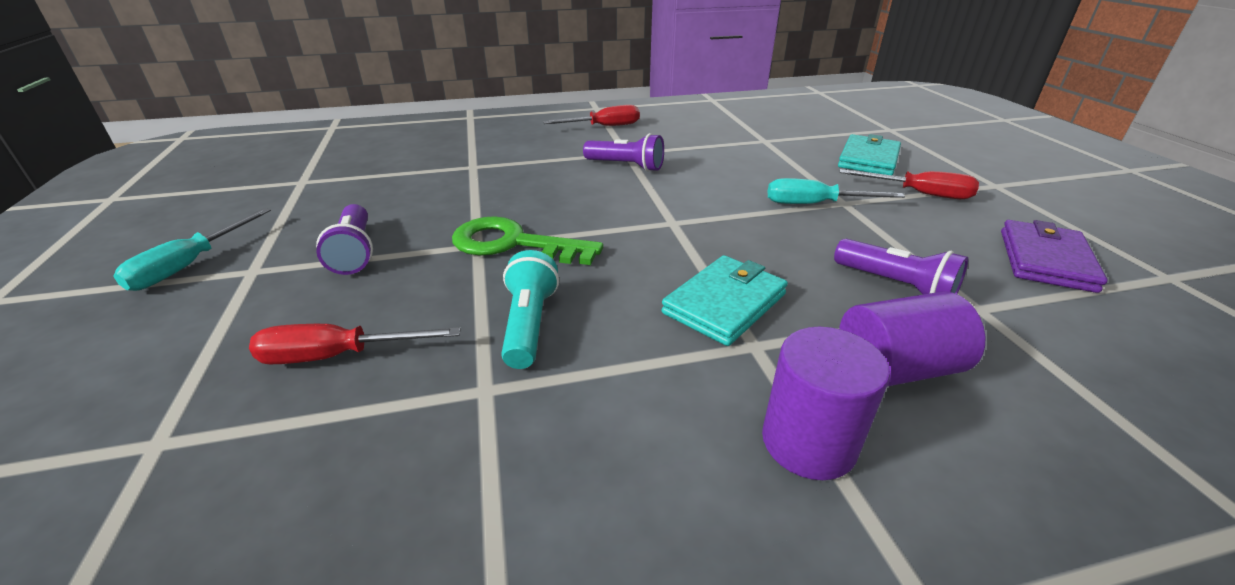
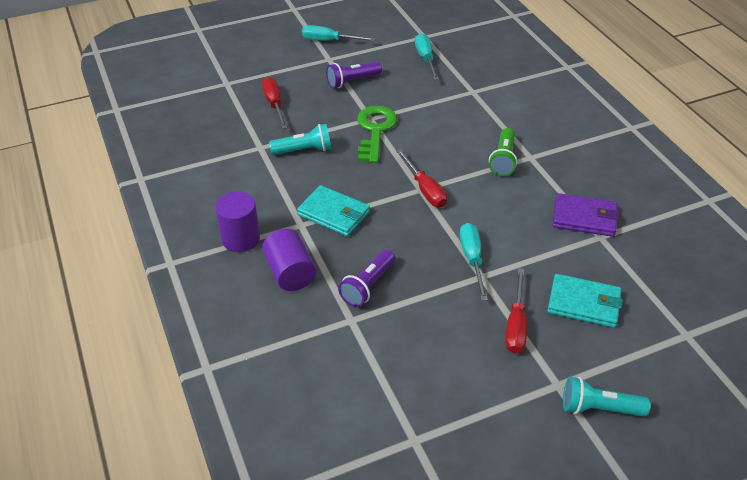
camera: 80 degrees right, 10 degrees up
(362, 186) = (425, 59): none -> turquoise screwdriver
(604, 127) = (583, 138): red screwdriver -> red screwdriver (425, 189)
(626, 166) = (503, 160): purple flashlight -> green flashlight
(1012, 172) = (599, 408): none -> turquoise flashlight
(1045, 260) = (421, 373): purple wallet -> purple wallet (584, 218)

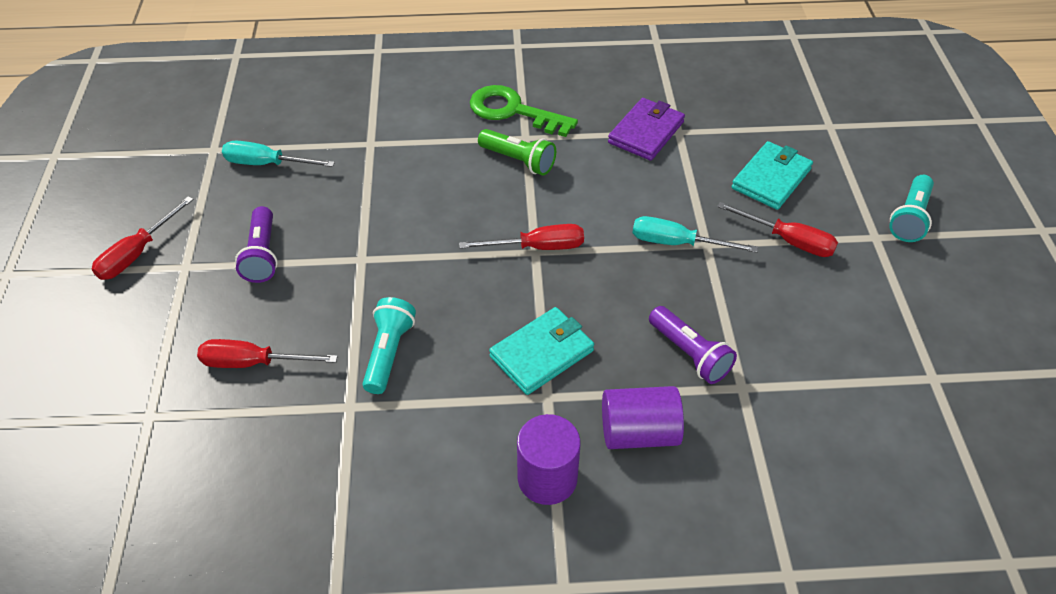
camera: 70 degrees left, 5 degrees up
(329, 41) = (137, 253): turquoise screwdriver -> red screwdriver
(375, 130) = (391, 262): green key -> green key (513, 111)

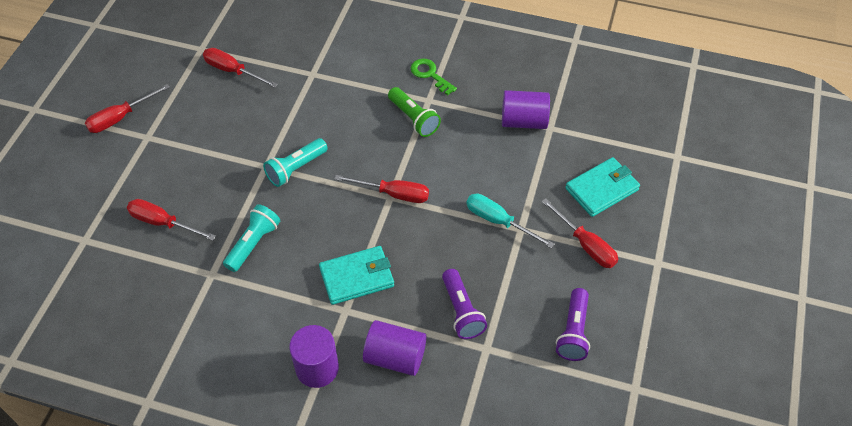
camera: 20 degrees right, 5 degrees up
(262, 255) = (201, 143): purple flashlight -> purple flashlight (573, 332)
(267, 164) = (232, 71): turquoise screwdriver -> red screwdriver
(513, 111) = (430, 75): green key -> green key, size x0.61
(646, 132) = (523, 121): purple wallet -> purple cylinder
(910, 218) = (695, 255): turquoise flashlight -> turquoise flashlight (296, 168)

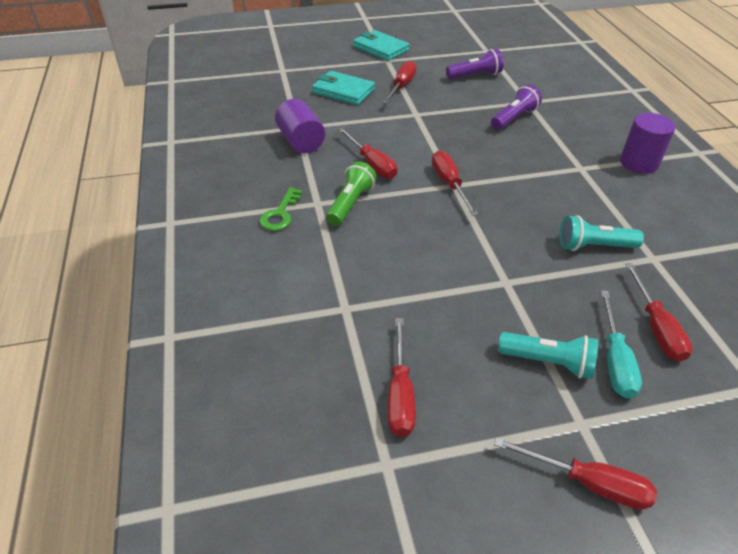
camera: 120 degrees left, 10 degrees down
(296, 168) = (486, 257): turquoise flashlight -> turquoise flashlight (548, 362)
(357, 277) = (548, 173): turquoise wallet -> turquoise wallet (380, 48)
(395, 357) = (583, 133): purple cylinder -> none
(457, 155) = (372, 164): none -> red screwdriver
(498, 221) = (420, 125): turquoise screwdriver -> turquoise screwdriver (614, 360)

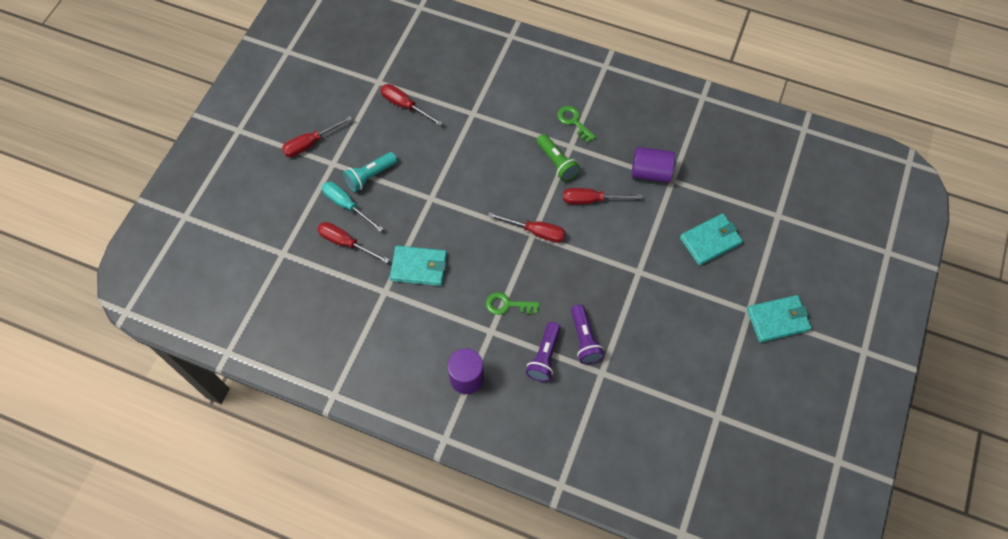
camera: 125 degrees right, 20 degrees up
(401, 86) = (691, 290): red screwdriver -> none
(475, 76) = (673, 364): purple flashlight -> purple flashlight (544, 357)
(544, 169) = (507, 305): none -> green key
(593, 246) = (419, 267): turquoise flashlight -> turquoise wallet

